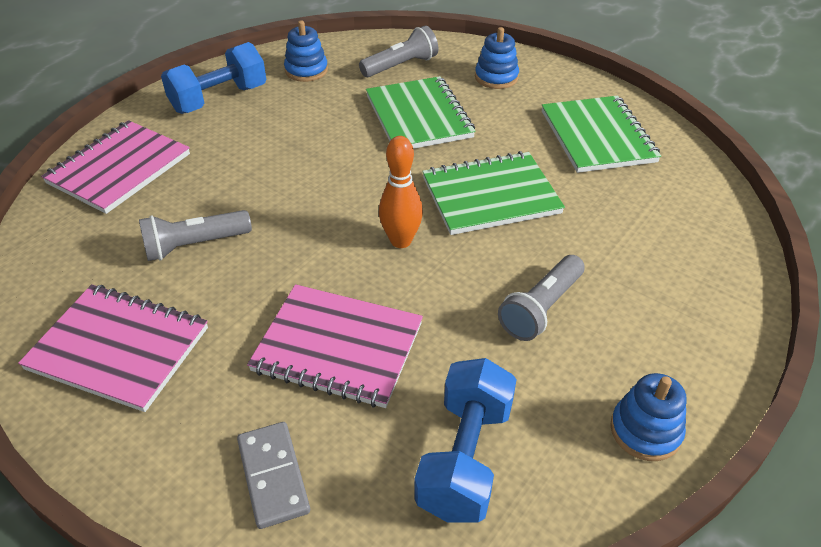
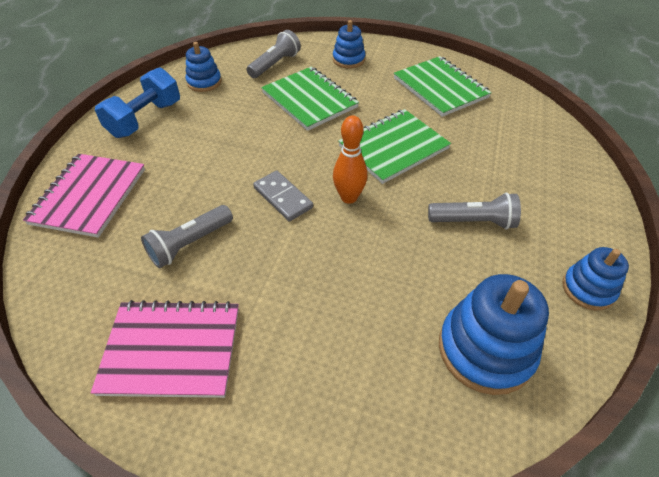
camera: 20 degrees left, 5 degrees up
(273, 476) = (356, 414): grey domino -> grey domino (282, 198)
(338, 347) = (348, 293): pink notebook -> none
(464, 458) = (485, 349): blue dumbbell -> blue stacking toy
(541, 309) = (473, 221): grey flashlight -> grey flashlight turned 105 degrees counterclockwise

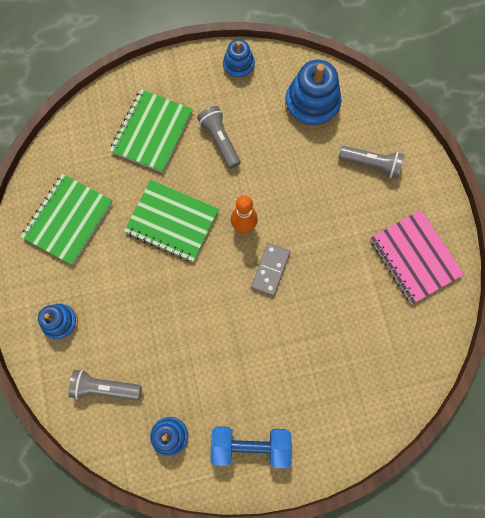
camera: 120 degrees left, 25 degrees up
(89, 196) = (353, 409): pink notebook -> none
(190, 244) = (346, 302): grey flashlight -> grey flashlight (371, 164)
(309, 100) = (145, 320): green notebook -> green notebook (152, 132)

